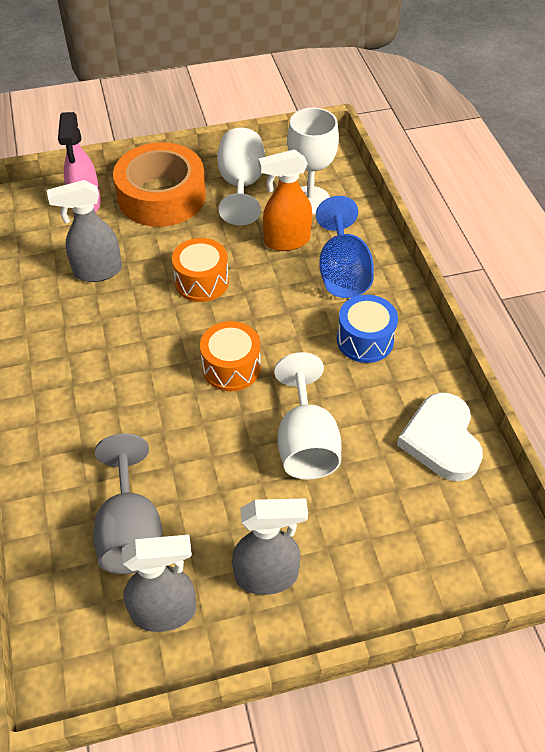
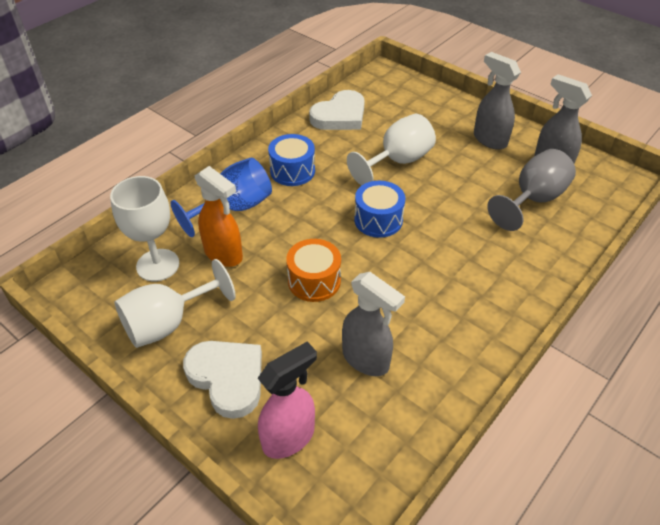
camera: 125 degrees left, 5 degrees down
(161, 196) = (227, 378): orange tape -> white heart
(231, 367) = (378, 220): orange drum -> blue drum

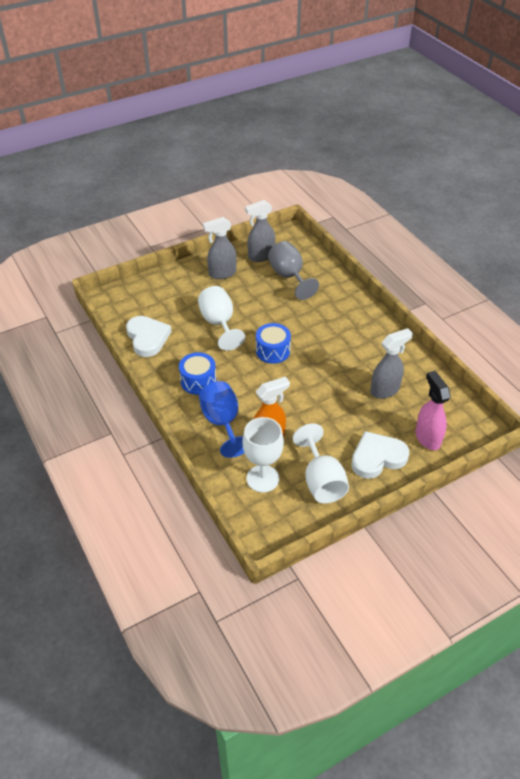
camera: 70 degrees left, 0 degrees up
(314, 281) = (314, 397): orange drum -> none

